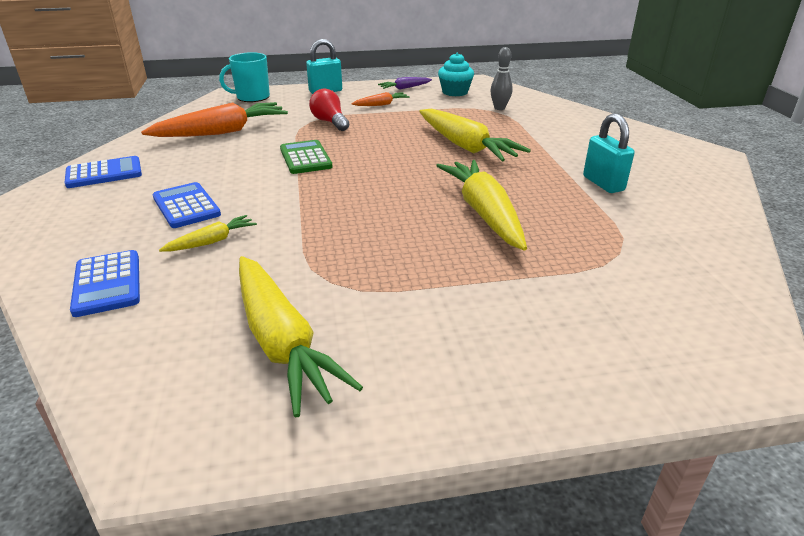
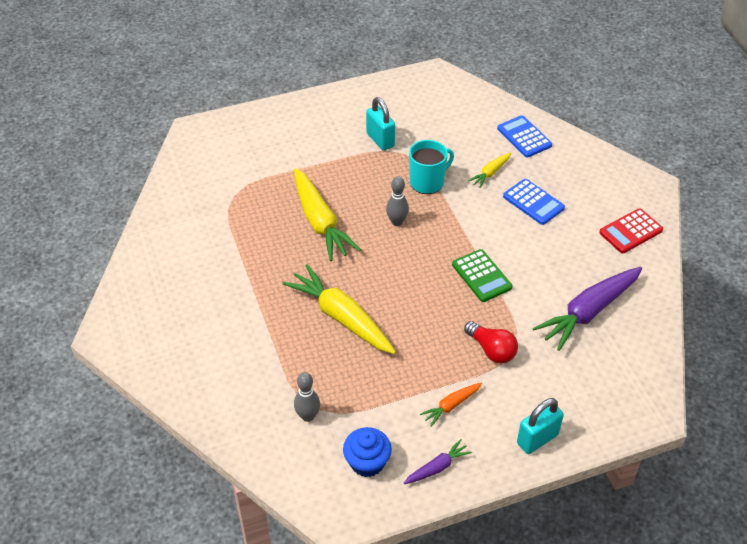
camera: 170 degrees right, 15 degrees up
(104, 173) = (631, 231): blue calculator -> red calculator
(222, 132) = (588, 312): orange carrot -> purple carrot
(252, 97) = (618, 405): turquoise mug -> turquoise mug (427, 182)
(282, 342) = (412, 117): yellow carrot -> none
(379, 204) = (397, 222): none -> grey bowling pin
(455, 92) = (367, 462): turquoise cupcake -> blue cupcake
(603, 184) = (224, 270): turquoise padlock -> turquoise padlock (380, 140)

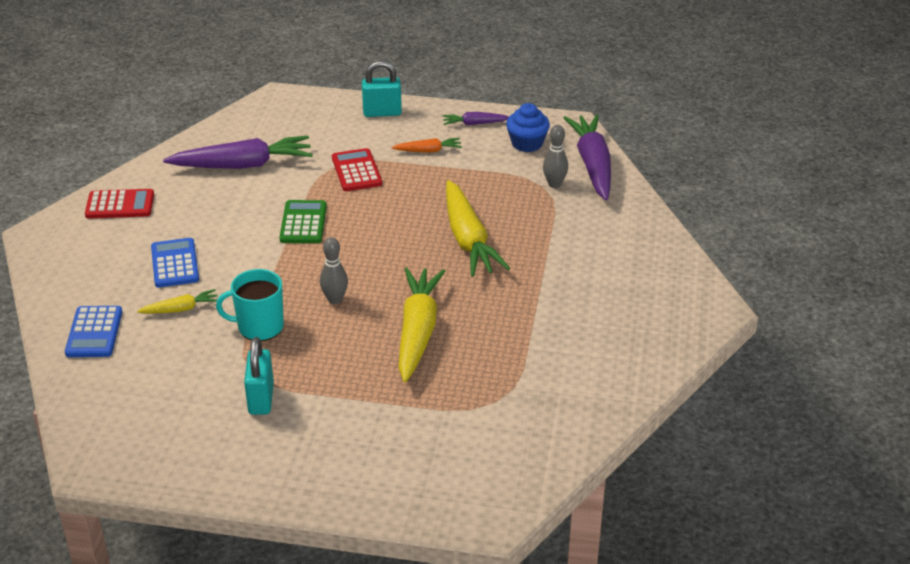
camera: 150 degrees left, 10 degrees down
(286, 461) = (592, 165): none -> purple carrot
(491, 350) = (356, 171): red light bulb -> red calculator

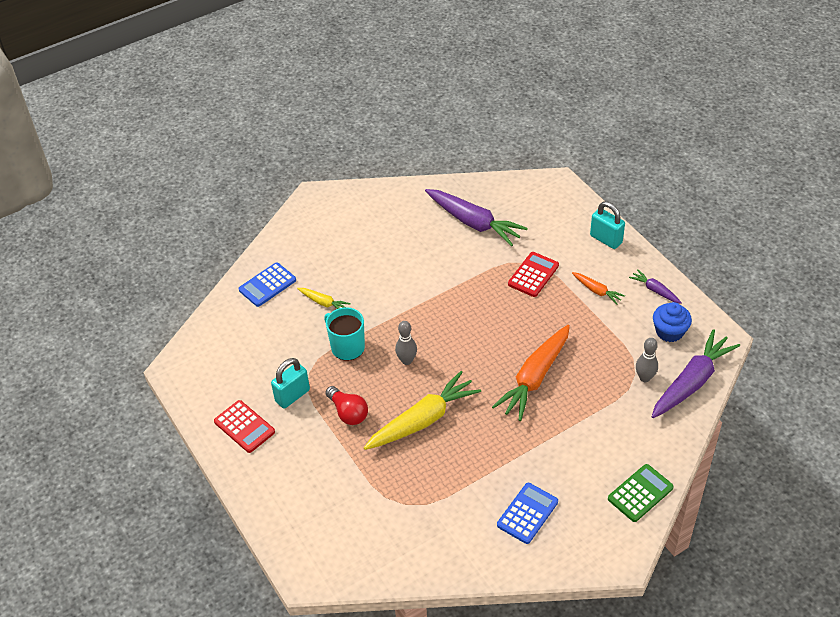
camera: 50 degrees right, 10 degrees up
(120, 205) = (376, 205): red calculator -> red calculator (244, 427)
(174, 264) = (356, 269): blue calculator -> blue calculator (527, 513)
(303, 223) = (456, 291): green calculator -> green calculator (640, 493)
(338, 373) = (348, 412): none -> red light bulb
(468, 239) = (534, 378): yellow carrot -> orange carrot

